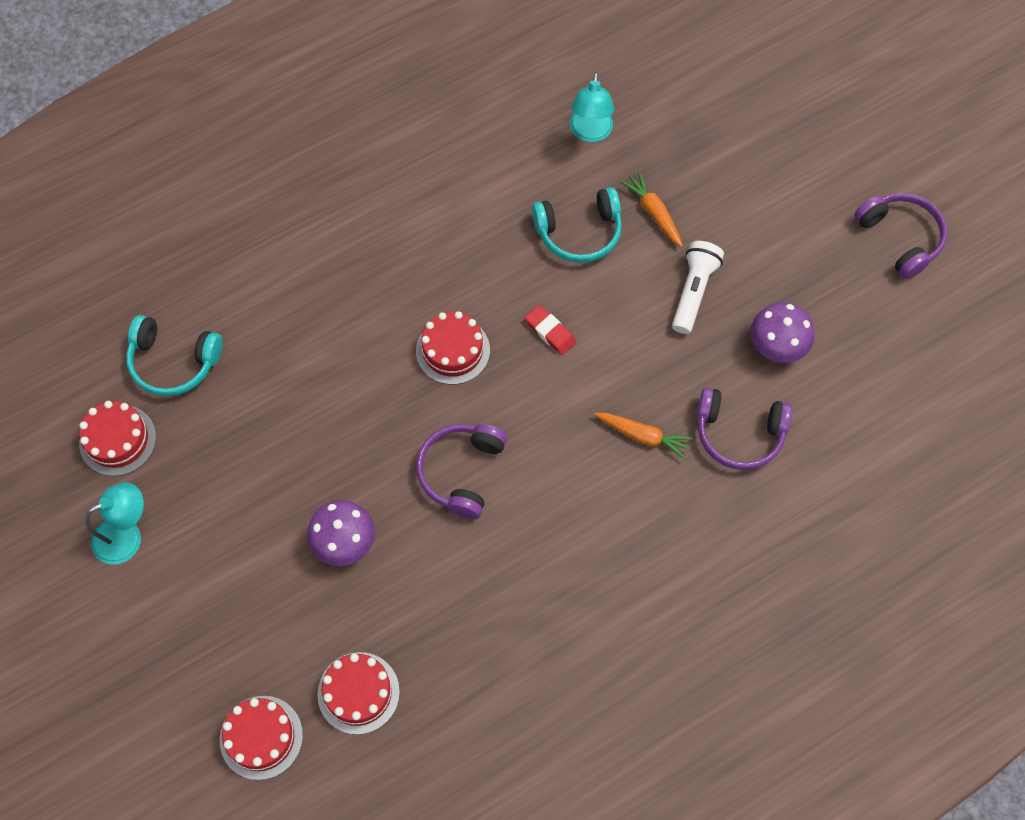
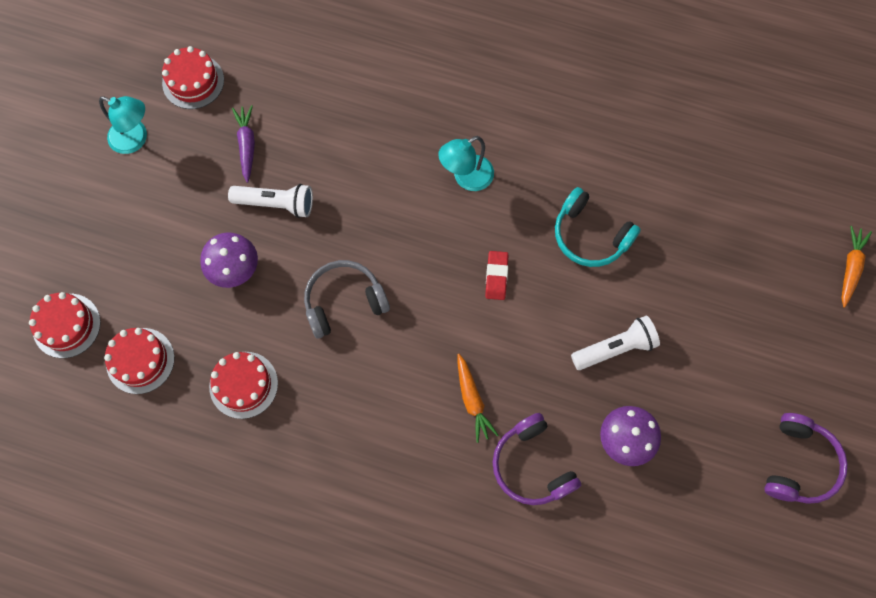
camera: 50 degrees right, 5 degrees up
(173, 362) = (272, 68): turquoise headphones -> none
(230, 441) = (247, 145): none -> purple carrot
(313, 459) = (276, 204): none -> white flashlight
(453, 350) = (427, 226): red cake -> red cake (243, 385)
(461, 472) = (344, 302): purple headphones -> grey headphones
(590, 132) = (675, 181): turquoise lamp -> turquoise lamp (466, 178)
(653, 213) = (652, 273): orange carrot -> orange carrot (850, 268)

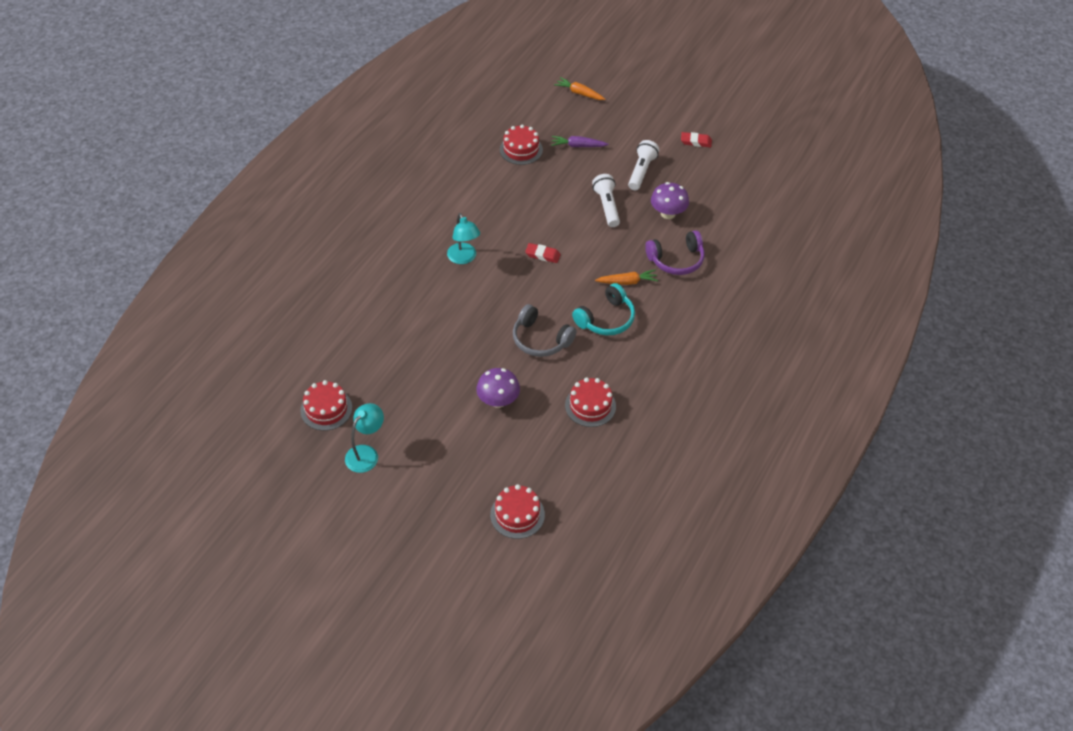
camera: 80 degrees left, 20 degrees down
(140, 360) = (557, 468): red cake -> red cake (521, 149)
(247, 145) = (396, 381): purple carrot -> purple carrot (578, 146)
(276, 204) = (451, 369): white flashlight -> white flashlight (641, 171)
(344, 302) = (540, 339): grey headphones -> grey headphones turned 45 degrees counterclockwise
(590, 235) = (526, 203): turquoise headphones -> turquoise headphones (606, 319)
(799, 464) = (696, 142): purple headphones -> red eraser

